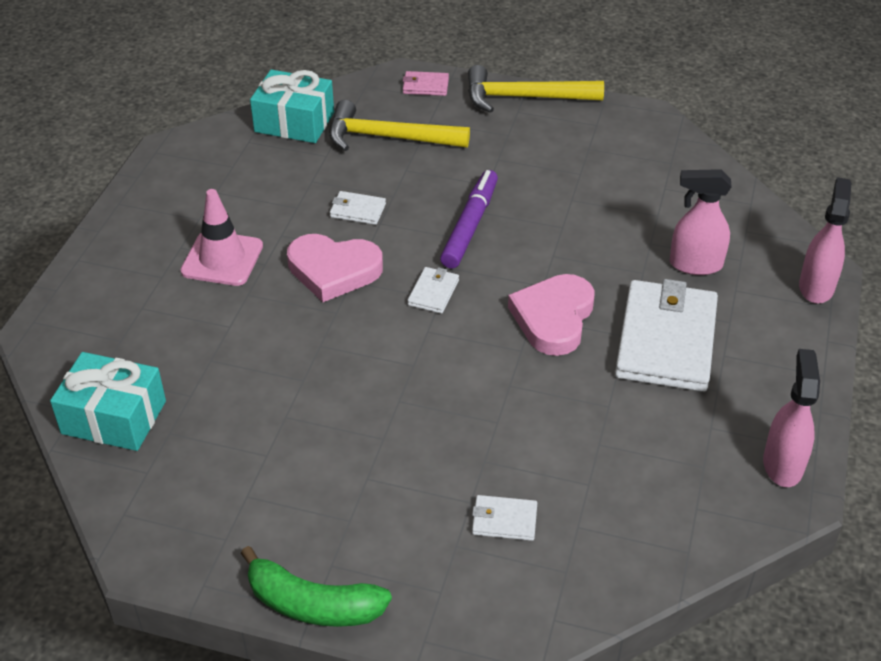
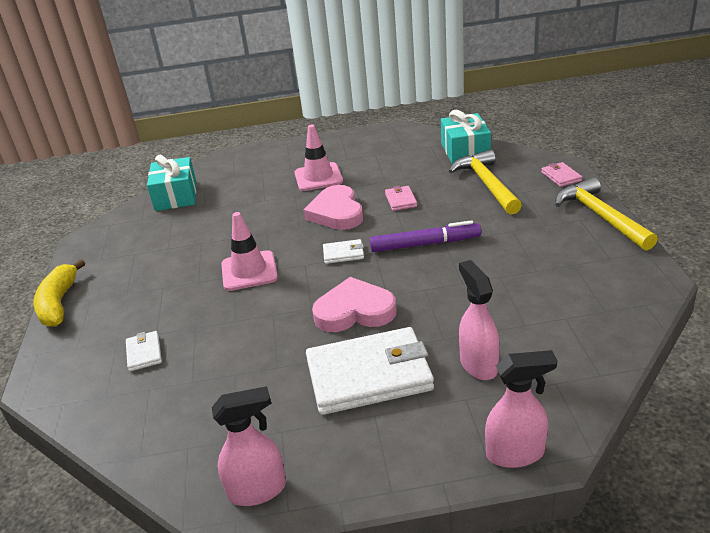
camera: 70 degrees right, 10 degrees down
(312, 604) = (59, 303): green banana -> yellow banana
(357, 210) = (400, 200): white wallet -> pink wallet
(400, 384) = (249, 271): none -> pink traffic cone

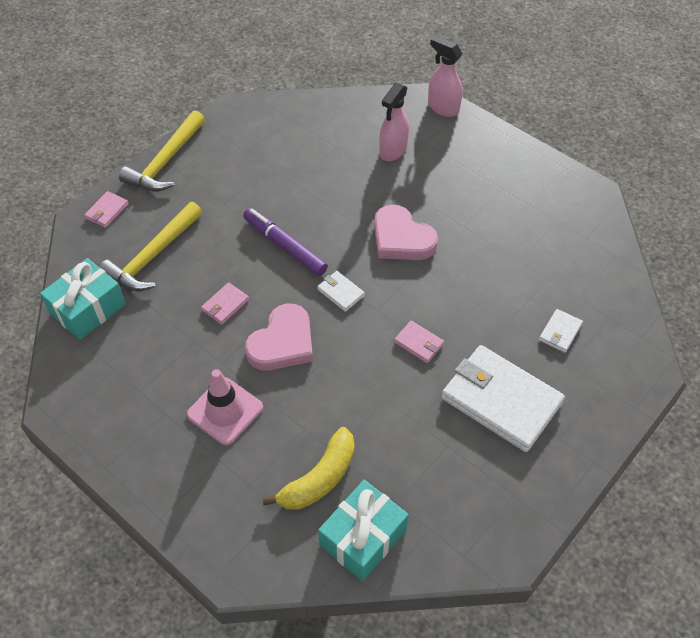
camera: 135 degrees left, 20 degrees up
(59, 303) = (588, 459): yellow banana -> yellow banana (319, 478)
(249, 271) = (419, 343): pink traffic cone -> pink wallet
(258, 490) = (571, 187): pink spray bottle -> none
(369, 375) = (450, 193): white wallet -> white wallet (501, 400)

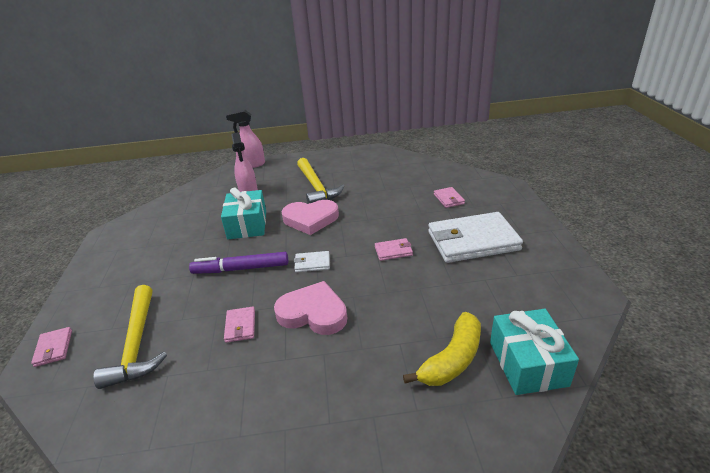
camera: 45 degrees left, 20 degrees down
(88, 309) = (111, 423): turquoise gift -> turquoise gift (247, 225)
(166, 162) = (80, 288): yellow hammer -> yellow hammer (316, 187)
(225, 411) = (331, 383): pink traffic cone -> none
(282, 343) = (313, 313): pink heart -> pink heart turned 60 degrees counterclockwise
(319, 478) = (452, 359): yellow banana -> yellow banana turned 45 degrees clockwise
(560, 332) = (448, 199): white wallet -> pink wallet

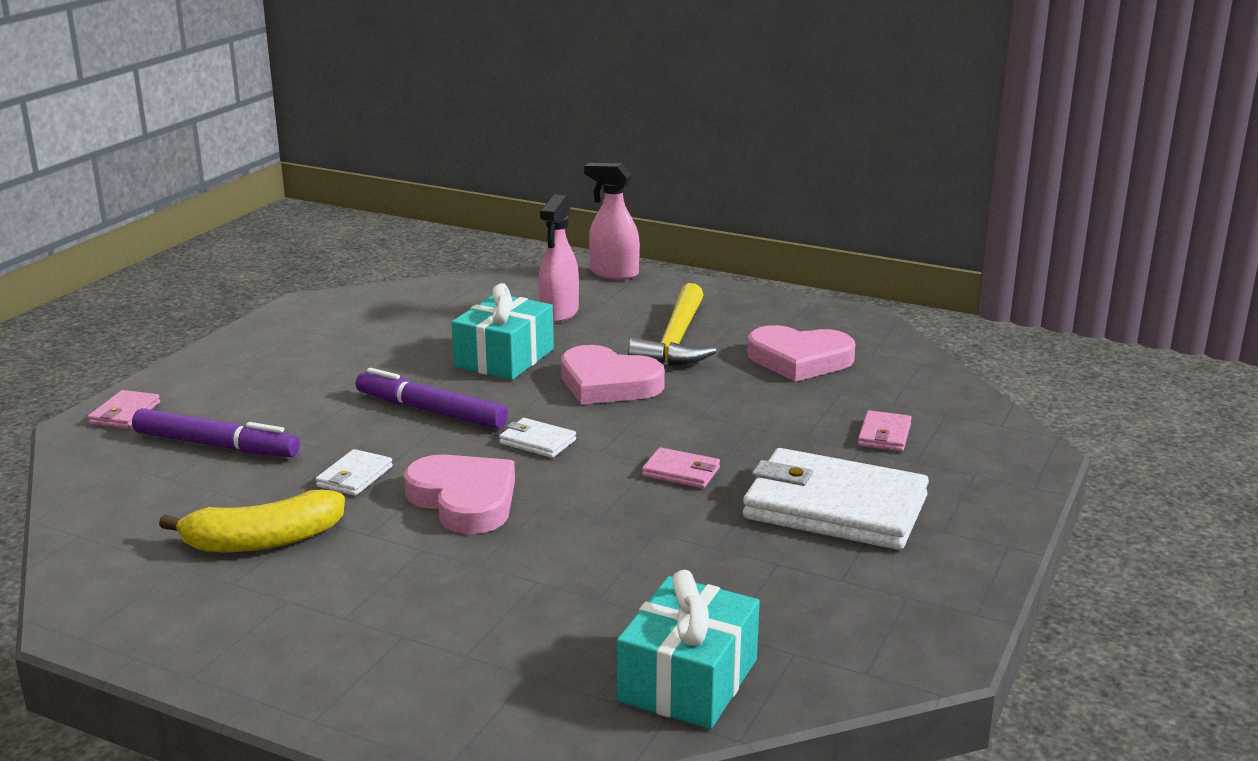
camera: 30 degrees right, 10 degrees down
(137, 344) = (216, 446): yellow hammer -> purple marker
(240, 326) = (354, 476): pink wallet -> white wallet
(376, 177) = (799, 360): none -> pink heart
(452, 359) = (584, 628): yellow banana -> yellow banana (262, 541)

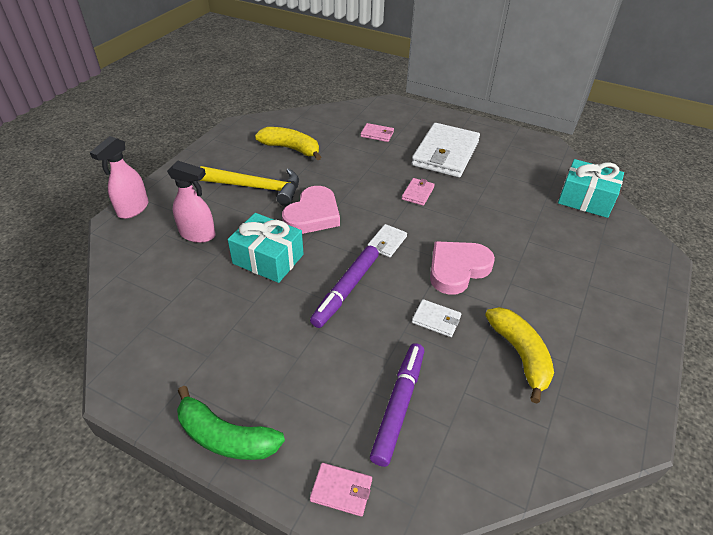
camera: 90 degrees left, 20 degrees up
(223, 354) = (225, 436): none -> green banana
(799, 360) = (291, 149): pink heart -> yellow banana

